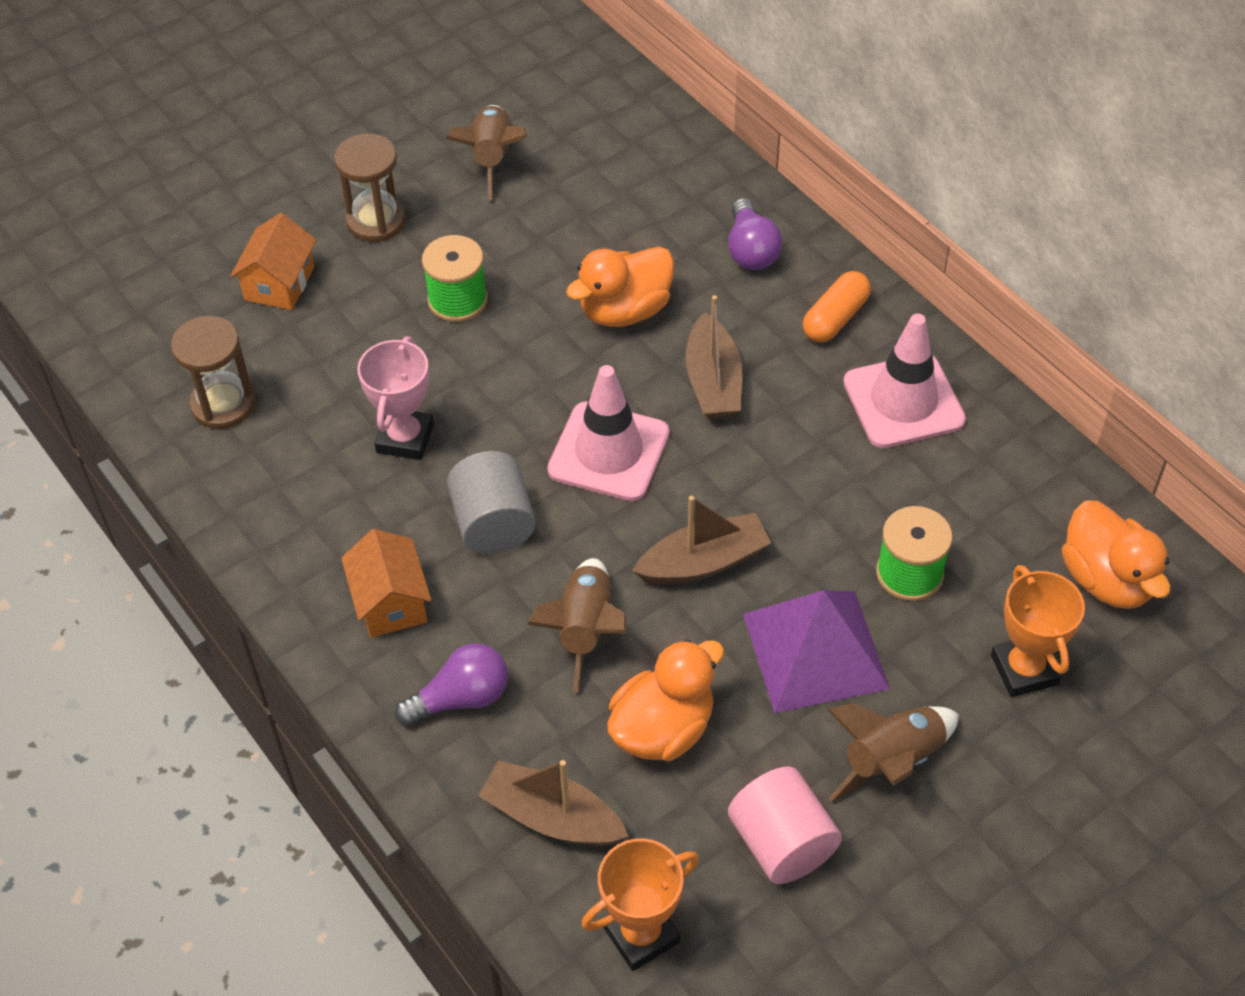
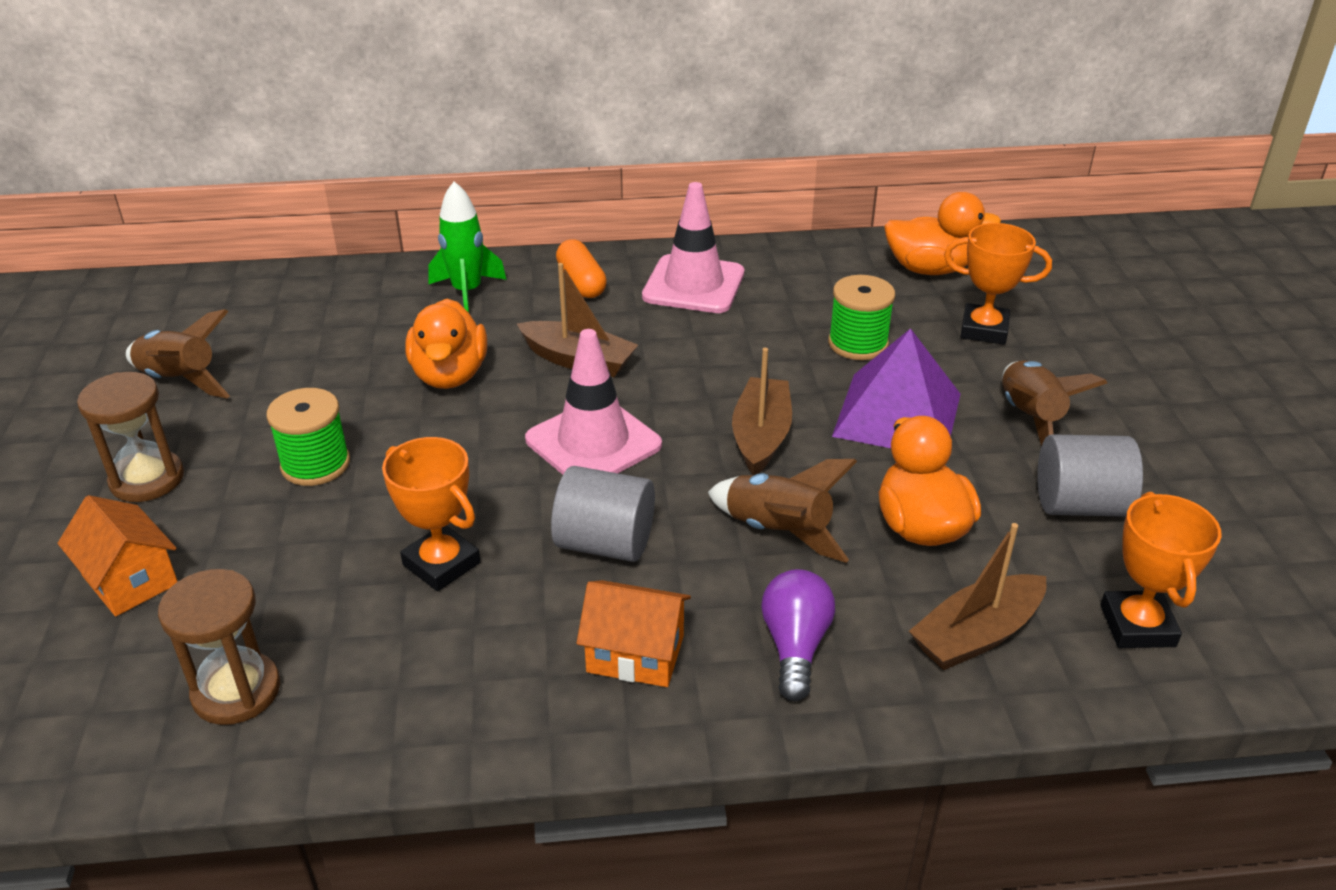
camera: 60 degrees left, 15 degrees down
(405, 438) = (441, 564): pink trophy -> orange trophy
(751, 250) = (467, 292): purple light bulb -> green rocket
(781, 843) = (1080, 505): pink cylinder -> grey cylinder

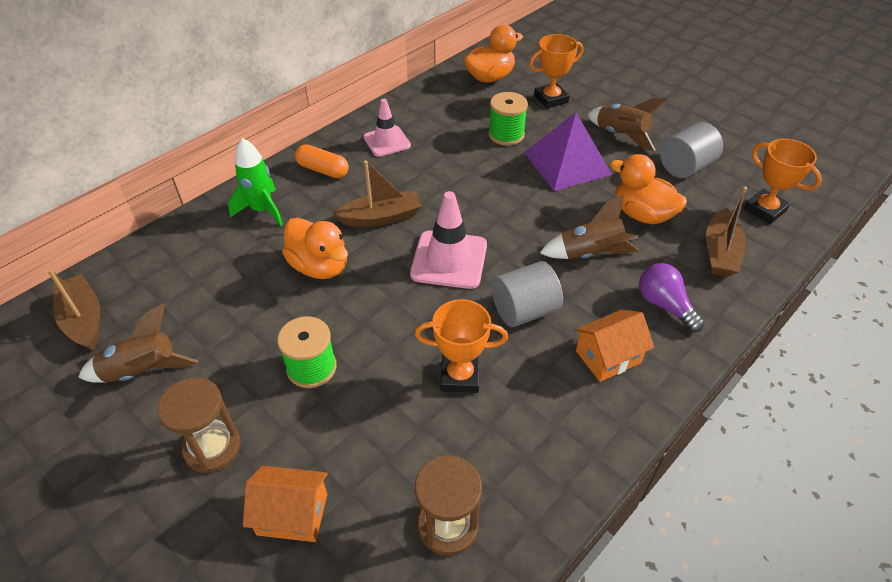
camera: 40 degrees left, 10 degrees up
(693, 285) = (387, 141): pink traffic cone -> pink traffic cone, size x0.67
(761, 437) = (523, 209): brown boat -> brown boat (84, 320)

